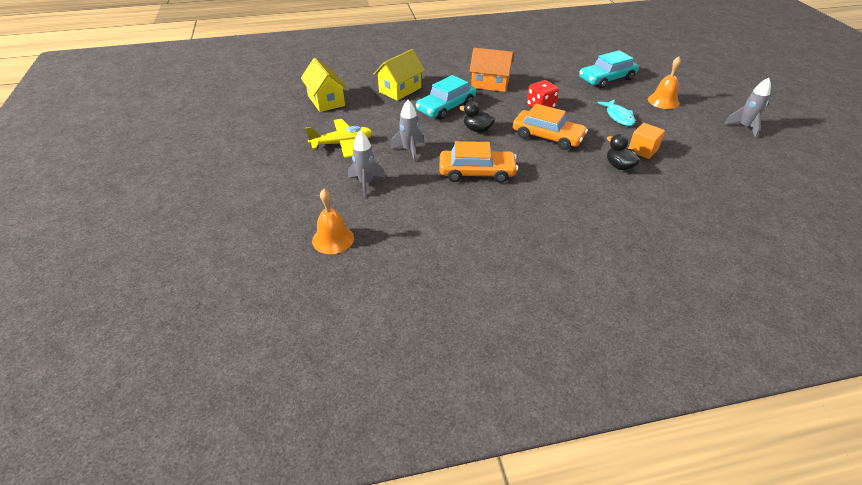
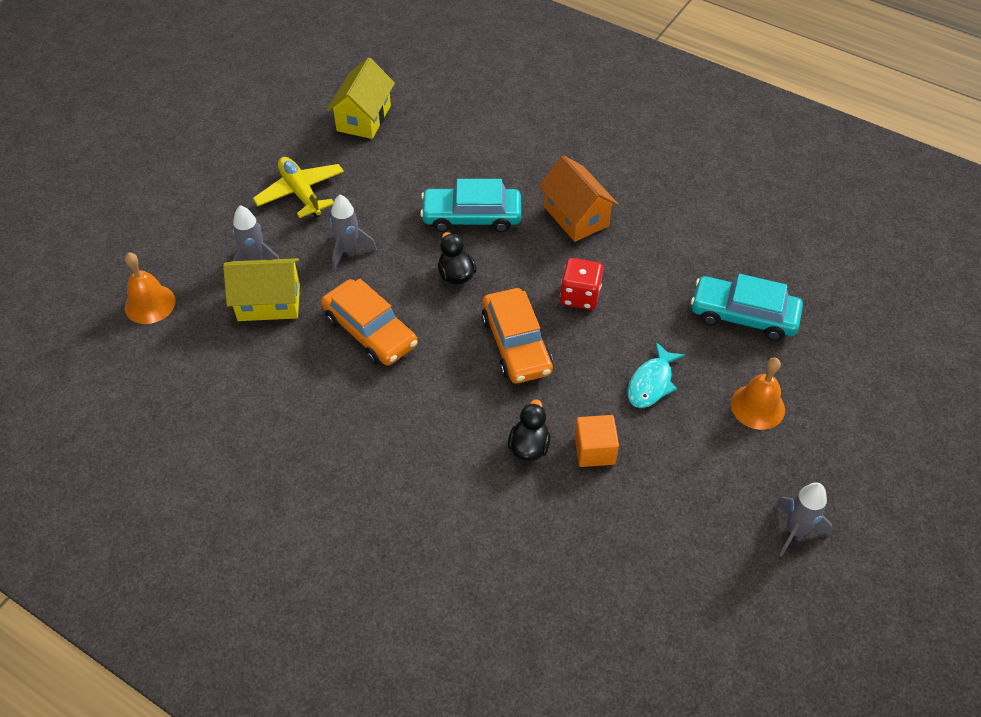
camera: 45 degrees right, 10 degrees up
(342, 144) = (301, 193): yellow plane -> yellow plane turned 150 degrees counterclockwise
(400, 90) = (460, 154): yellow house -> yellow house (269, 302)

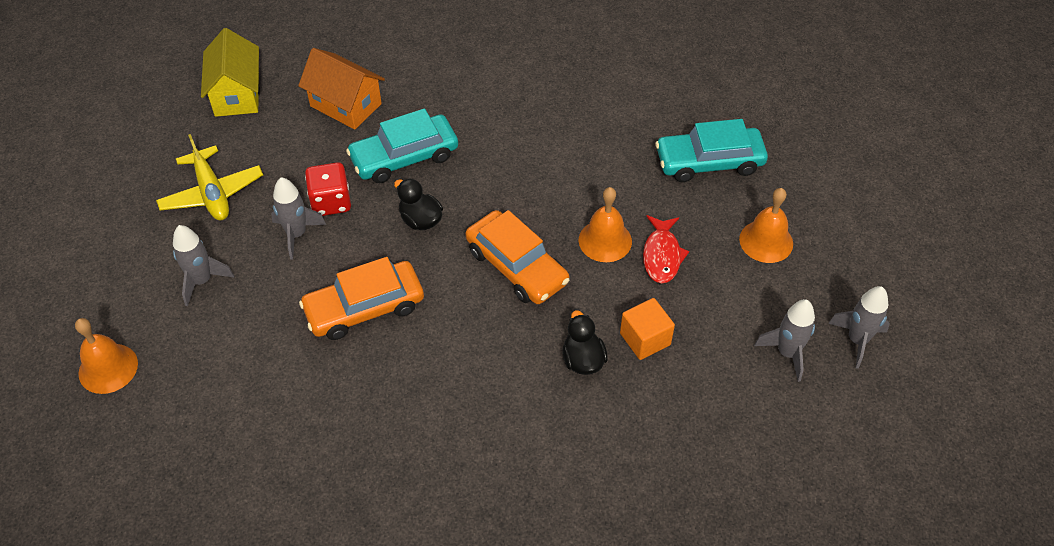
camera: 25 degrees left, 0 degrees up
(269, 302) = (241, 318): yellow house -> none
(301, 193) = (212, 193): yellow plane -> yellow plane turned 150 degrees counterclockwise
(370, 331) = (364, 308): orange car -> orange car turned 135 degrees clockwise
(576, 216) = (506, 122): orange house -> orange house (346, 105)
(580, 296) = (551, 197): red dice -> red dice (331, 202)
(606, 351) = (605, 240): none -> orange bell
(651, 383) = (662, 255): turquoise fish -> red fish
(720, 515) = (787, 353): none -> grey rocket

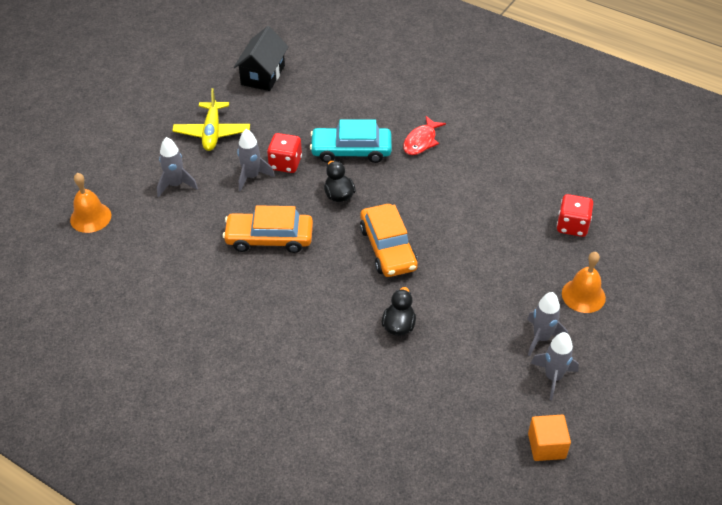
camera: 25 degrees right, 5 degrees down
(237, 94) = (263, 75): yellow house -> black house
(346, 105) = (331, 104): orange house -> none
(605, 240) = (461, 253): orange bell -> none
(645, 339) = (451, 328): orange cube -> orange cube (546, 446)
(662, 255) = (497, 277): red fish -> red fish (421, 141)
(709, 162) = (572, 226): turquoise car -> red dice
(857, 340) = (613, 389): grey rocket -> grey rocket (541, 338)

